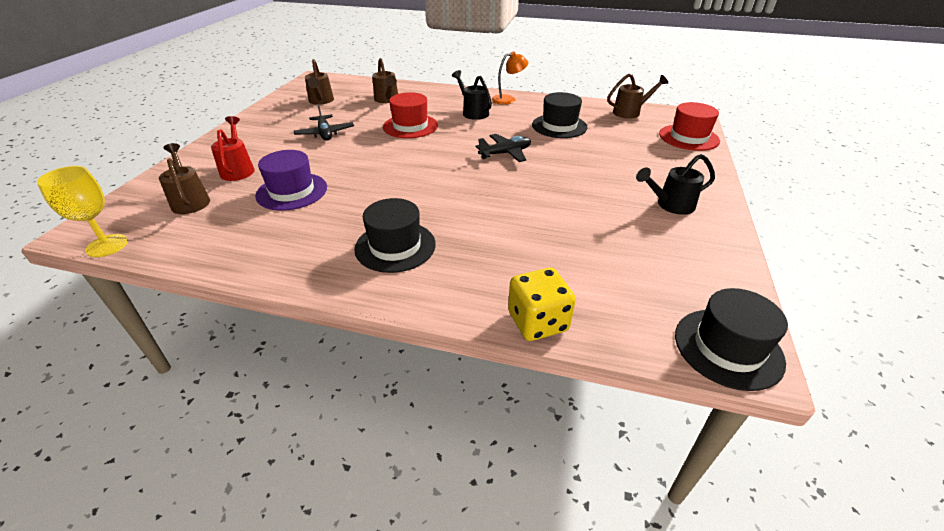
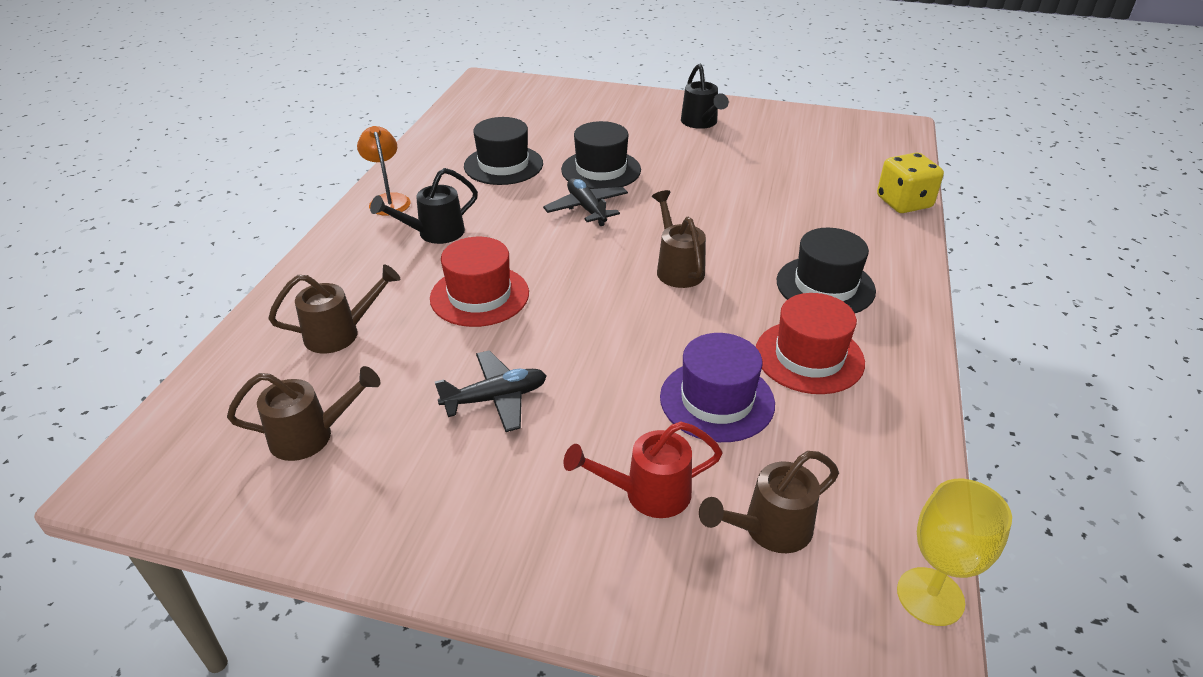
camera: 90 degrees left, 0 degrees up
(630, 112) = (468, 114): brown watering can -> brown watering can (677, 268)
(688, 137) = (549, 92): red hat -> red hat (809, 357)
(728, 348) = (891, 132): black hat -> black hat (601, 170)

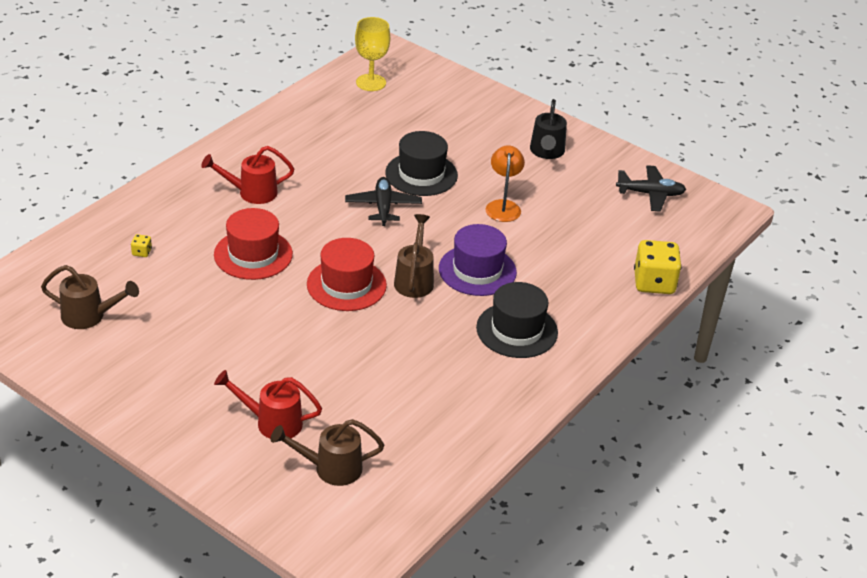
camera: 20 degrees right, 0 degrees up
(340, 333) = (142, 252): brown watering can -> yellow dice
(388, 200) = (234, 152): orange lamp -> orange lamp (503, 206)
(435, 233) = (252, 193): black watering can -> red watering can
(496, 398) = (217, 332): black plane -> black plane (650, 194)
(503, 165) = (344, 145): black hat -> none
(717, 400) = (363, 383): purple hat -> purple hat (477, 270)
(809, 357) = (454, 377): red hat -> red hat (346, 285)
(930, 596) = (396, 536): yellow goblet -> yellow goblet (371, 82)

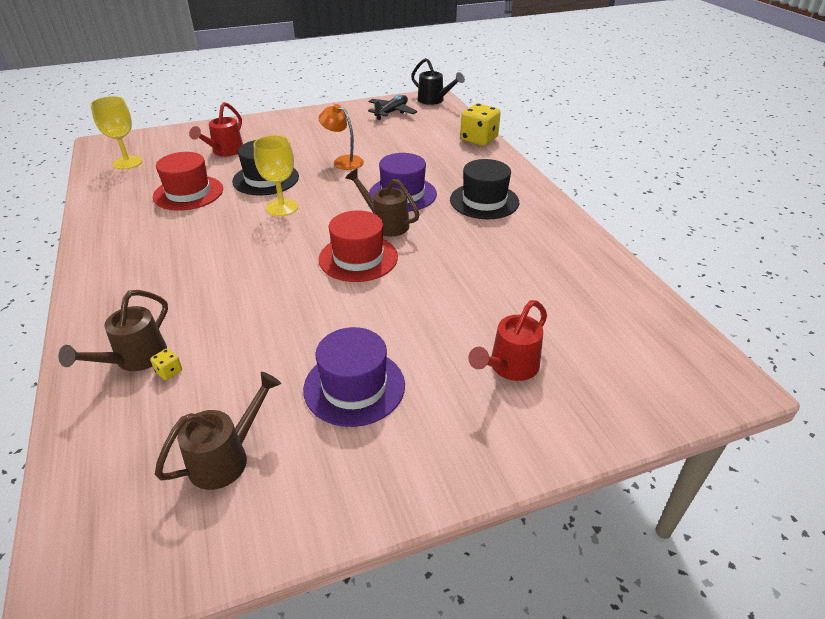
camera: 55 degrees left, 0 degrees up
(191, 347) = (354, 387): none -> purple hat
(252, 193) = (176, 266): red watering can -> red watering can (225, 151)
(253, 254) = (261, 295): red hat -> red hat (188, 193)
(331, 468) = (595, 351): brown watering can -> brown watering can (135, 359)
(383, 207) = (282, 207): black plane -> yellow goblet
(546, 152) = (306, 128): black watering can -> black watering can (434, 100)

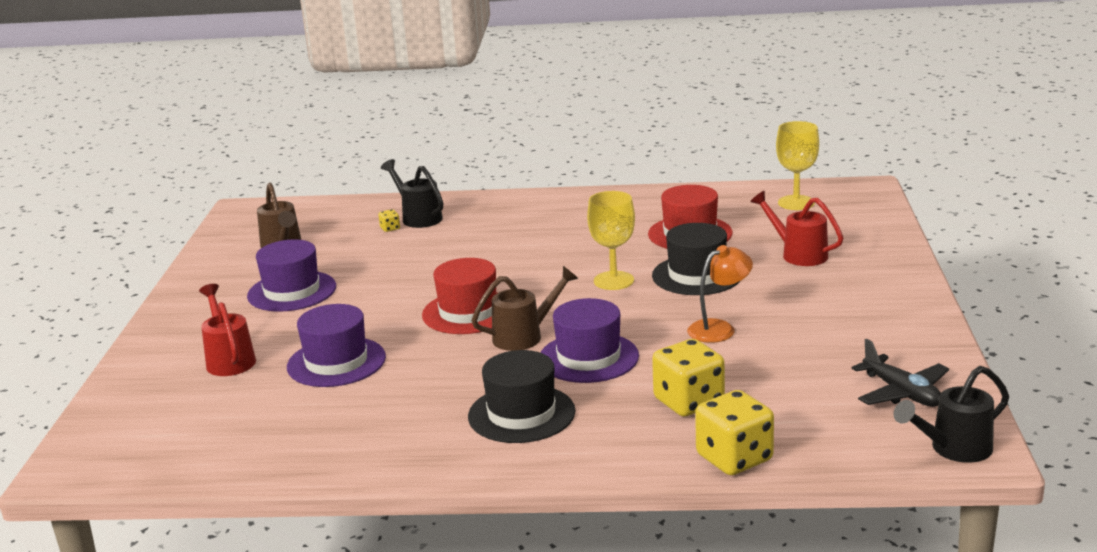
camera: 115 degrees right, 15 degrees down
(135, 359) = (418, 217): brown watering can -> black watering can
(435, 157) = (689, 402): none -> yellow dice
(473, 298) = (336, 362): none -> purple hat

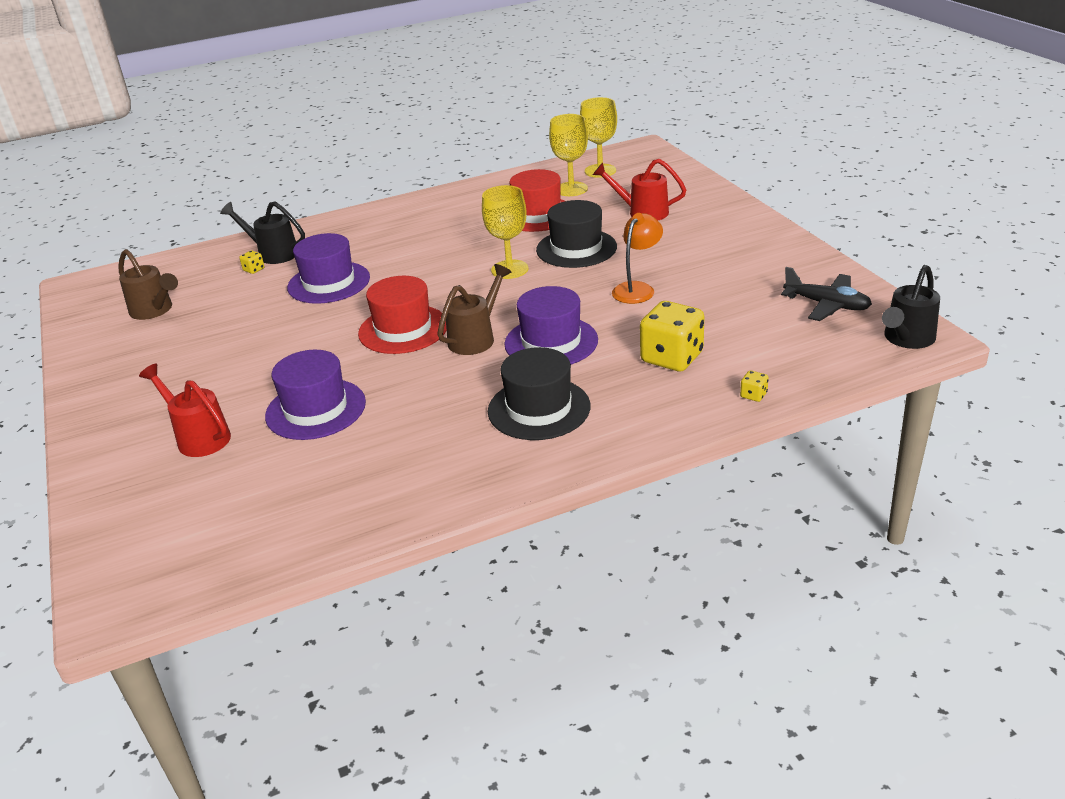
camera: 25 degrees left, 10 degrees up
(292, 291) = (206, 353): purple hat -> purple hat (329, 283)
(734, 458) = (753, 395): yellow dice -> yellow dice, size x0.41
(748, 215) = (571, 189): none -> yellow goblet

